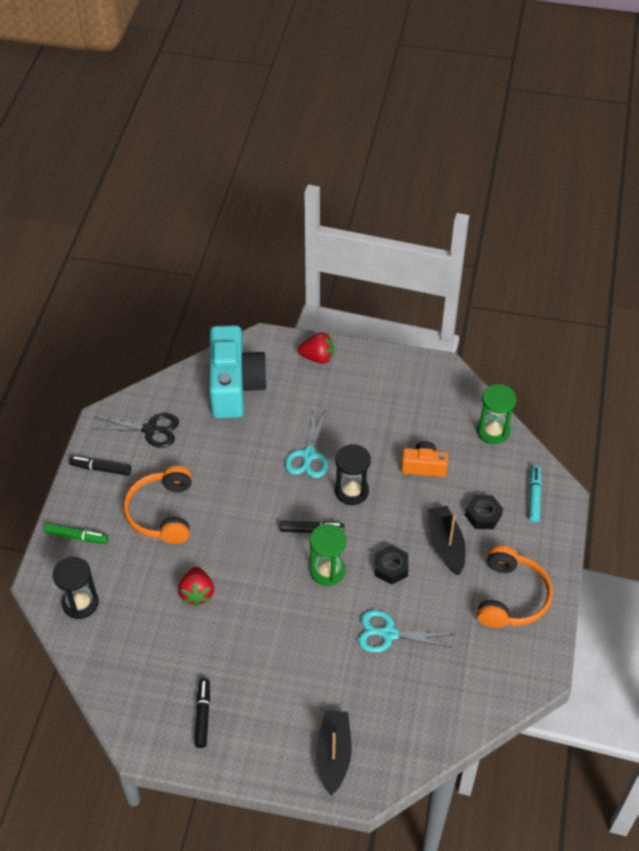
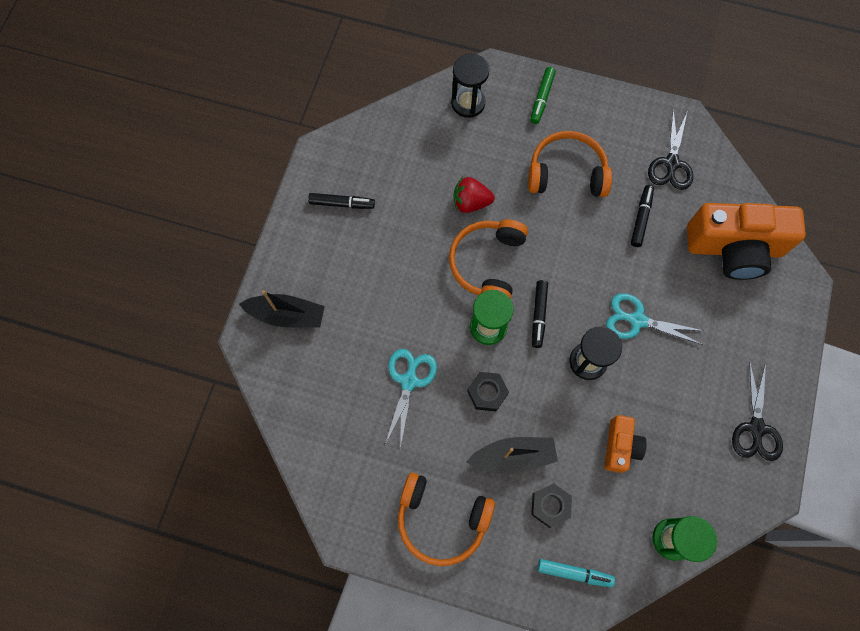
camera: 95 degrees right, 20 degrees up
(101, 469) = (621, 118): black marker -> black marker (641, 218)
(235, 386) = (734, 248): turquoise camera -> orange camera
(262, 575) = (487, 263): none -> orange headphones
(318, 357) = (780, 341): red strawberry -> none
(393, 375) = (756, 428): none -> black scissors

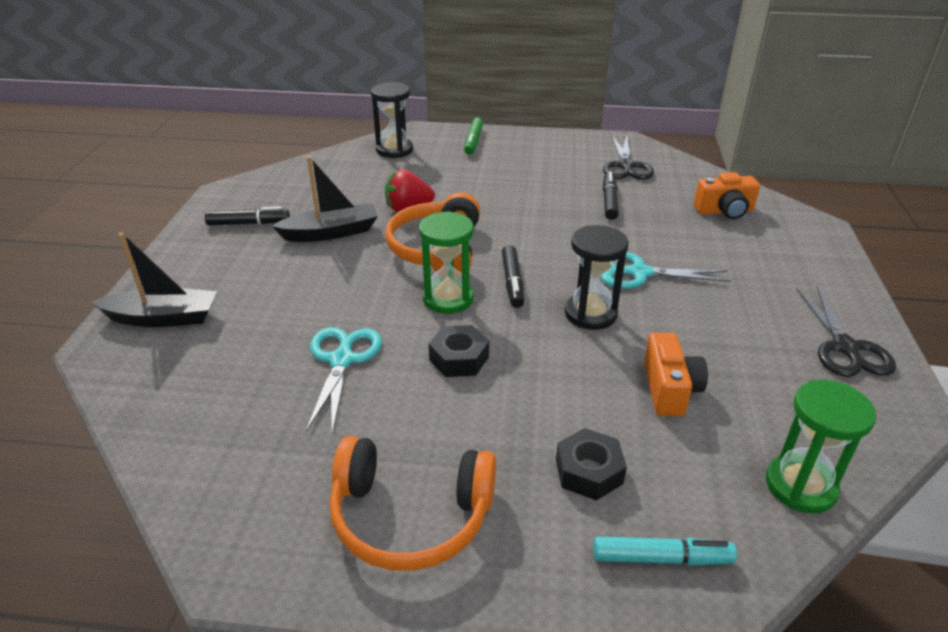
camera: 10 degrees left, 35 degrees down
(513, 456) = (514, 421): black boat -> black boat (331, 232)
(566, 173) = (514, 181): orange headphones -> none
(734, 248) = (724, 211): orange camera -> orange camera, size x0.50

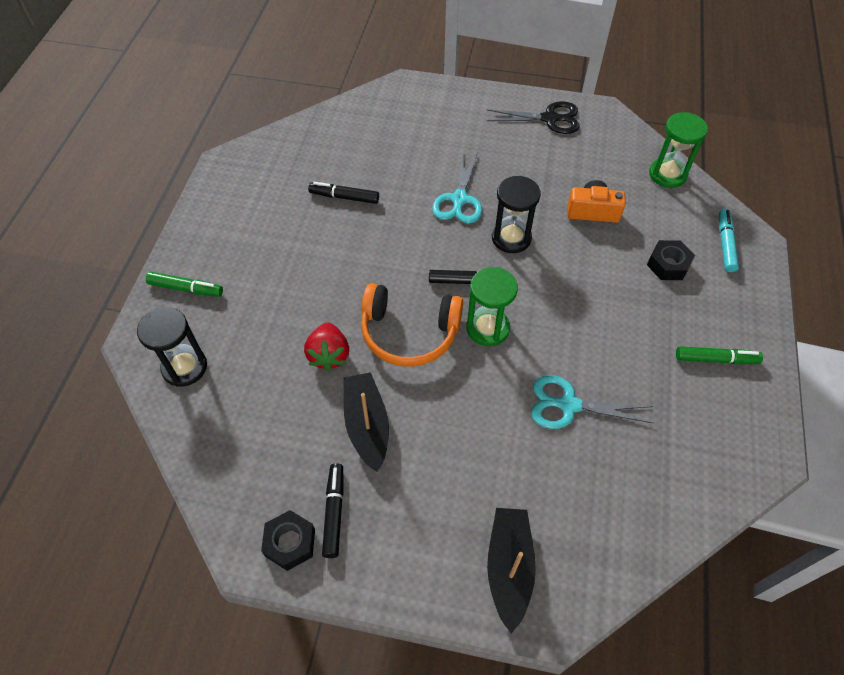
camera: 85 degrees left, 20 degrees up
(410, 516) = (716, 359): orange headphones -> green marker
(459, 358) = (564, 325): black nut -> black nut (290, 543)
(626, 166) = (279, 173): black scissors -> none
(724, 211) = (374, 129): orange camera -> none

